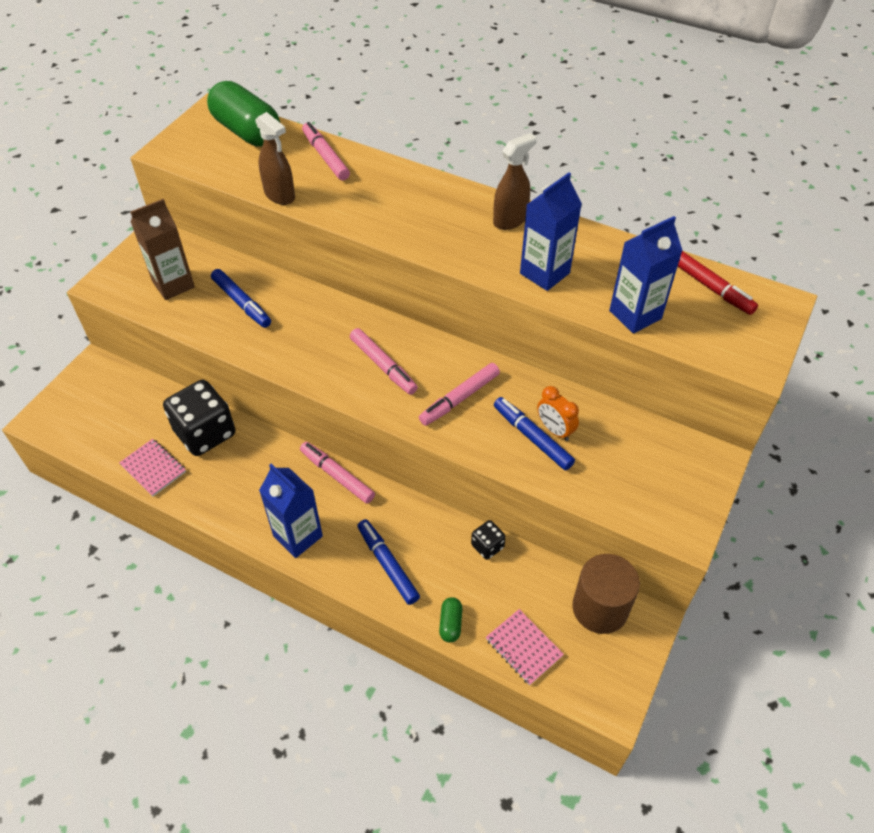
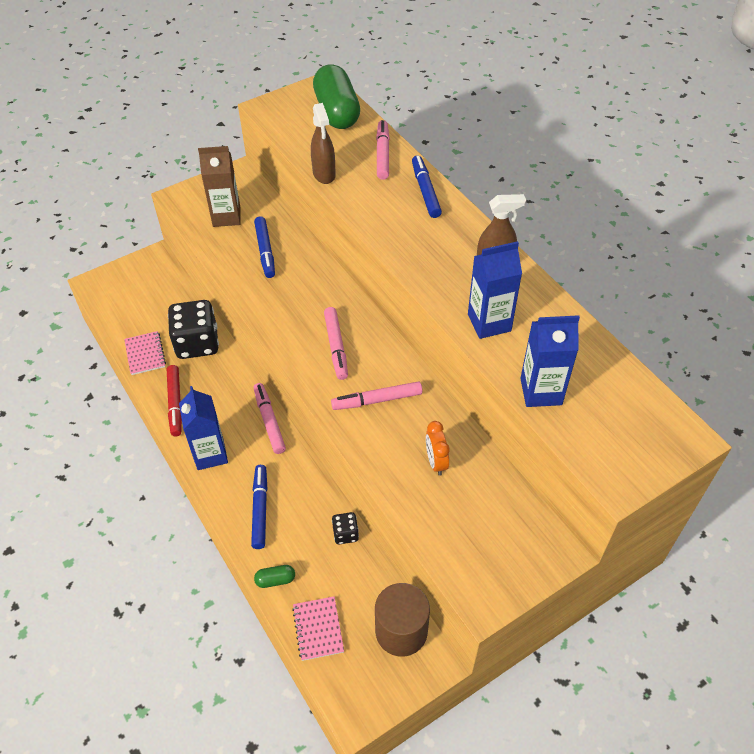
camera: 30 degrees right, 0 degrees up
(450, 624) = (275, 580): green capsule -> green capsule turned 45 degrees clockwise
(532, 437) = (413, 459): blue marker -> blue marker (425, 191)
(710, 287) = (630, 396): red marker -> red marker (175, 403)

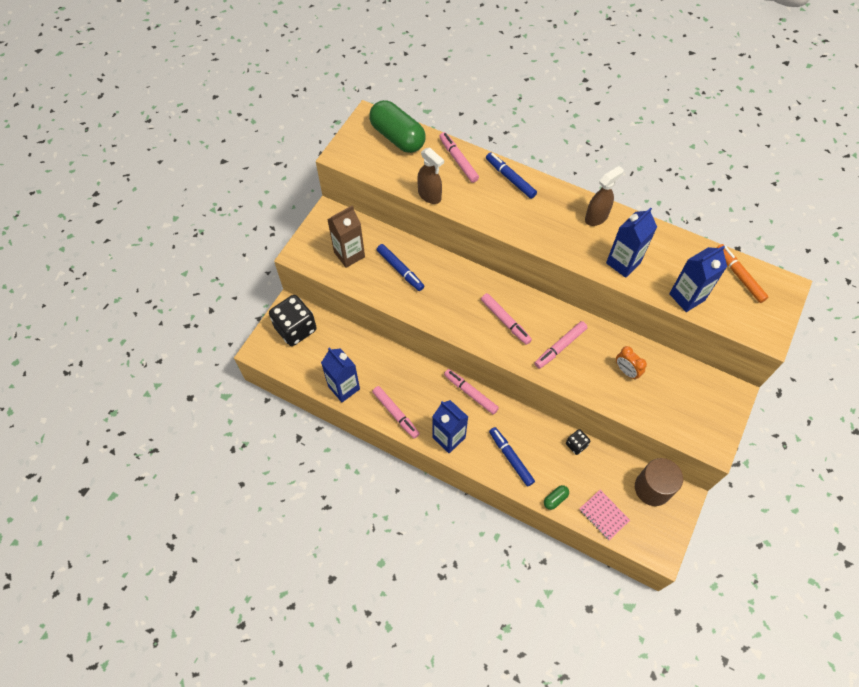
camera: 30 degrees left, 10 degrees up
(145, 354) = (344, 388): pink notebook -> blue carton
(175, 403) = (395, 414): red marker -> pink marker
(197, 343) = (375, 361): black dice -> black dice (295, 329)
(630, 398) = (739, 276): none -> orange marker

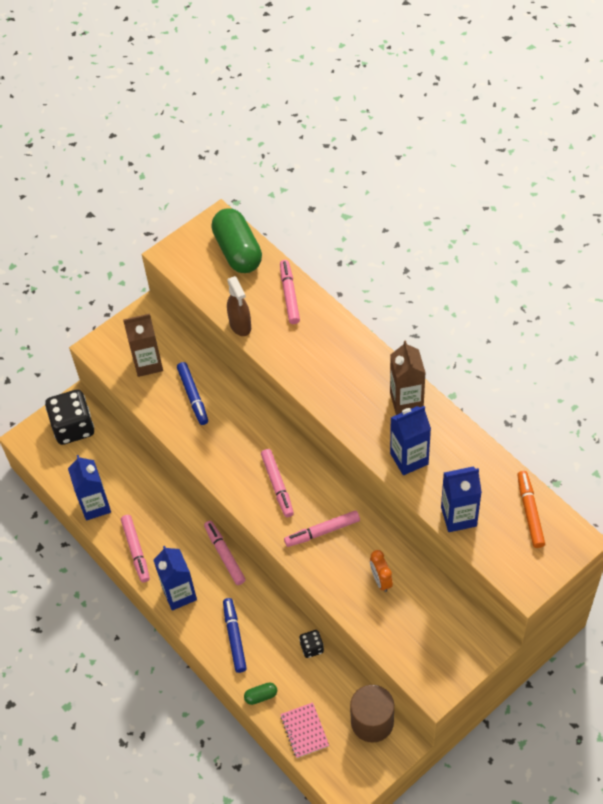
camera: 25 degrees right, 5 degrees down
(510, 178) = (335, 331): blue marker -> none
(596, 217) = (406, 401): brown spray bottle -> brown carton

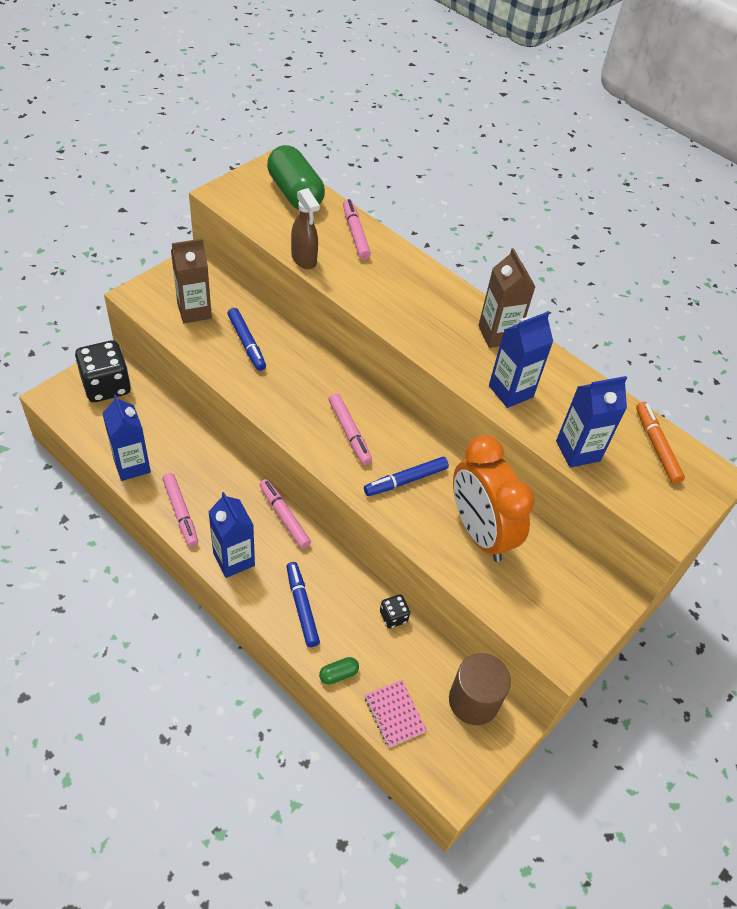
camera: 15 degrees left, 5 degrees down
(322, 531) = (406, 480): pink marker -> blue marker
(381, 580) = (479, 532): orange clock -> orange clock, size x2.33

